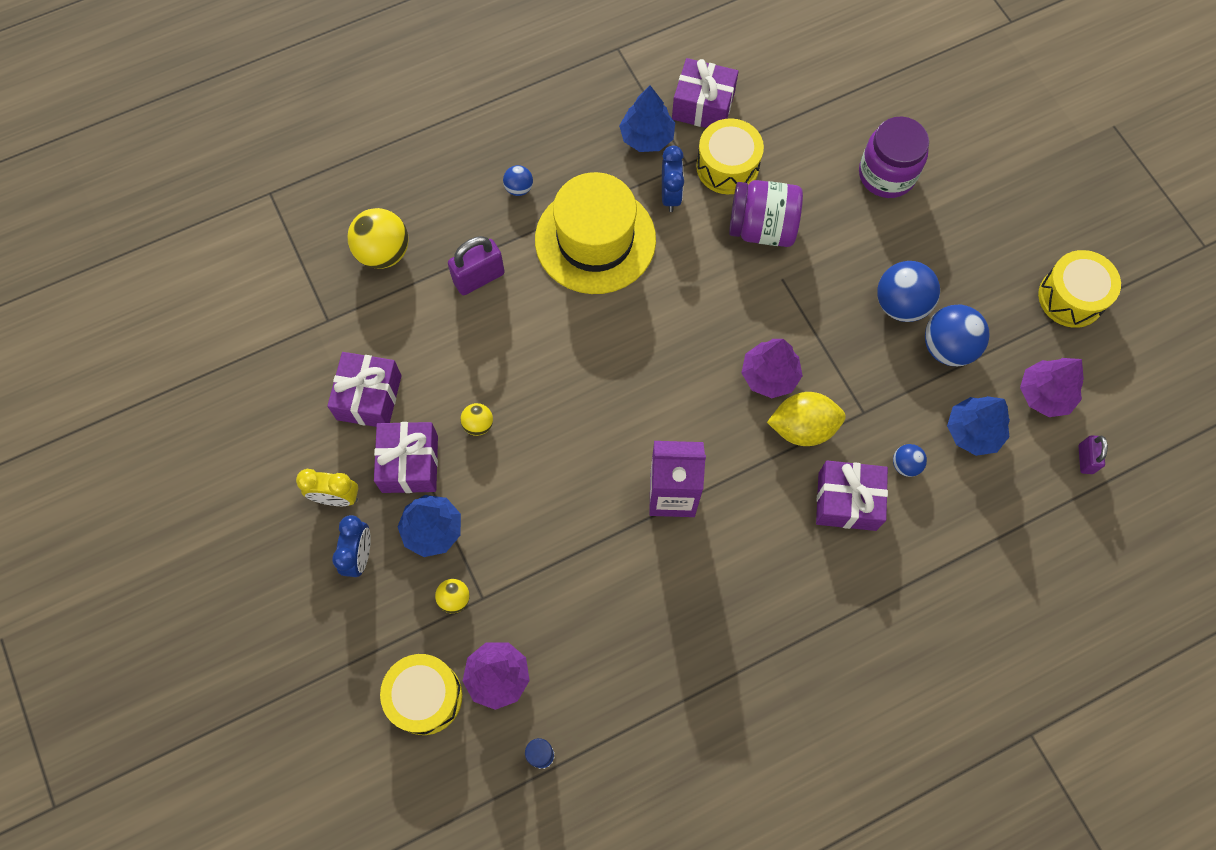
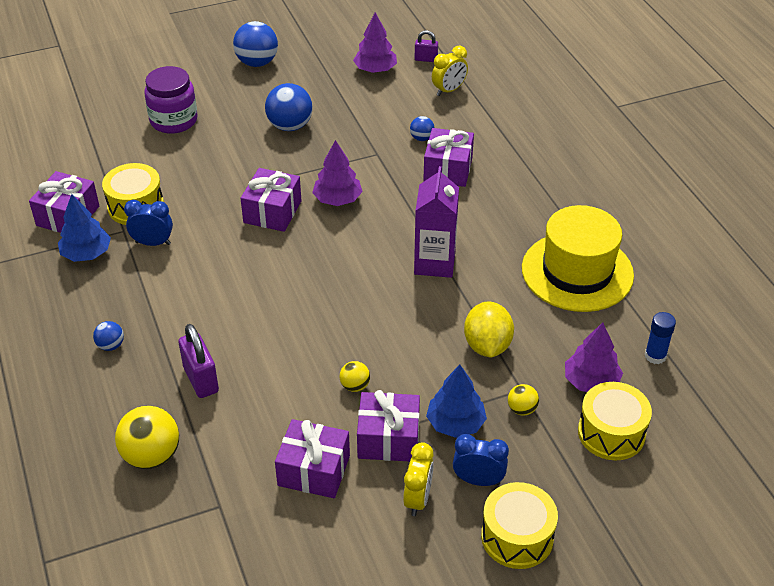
camera: 85 degrees left, 25 degrees down
(595, 240) = (183, 295): yellow hat -> yellow hat (577, 272)
(737, 307) = (272, 212): none -> purple gift
(762, 228) = (202, 191): purple jar -> none
(802, 428) = (385, 186): yellow lemon -> yellow lemon (487, 345)
(948, 347) = (330, 108): blue ball -> blue ball (257, 62)
(973, 431) = (399, 104): blue tree -> none
(1018, 494) = (449, 90): none -> yellow clock
(1071, 297) = (302, 49): yellow drum -> yellow drum (517, 537)

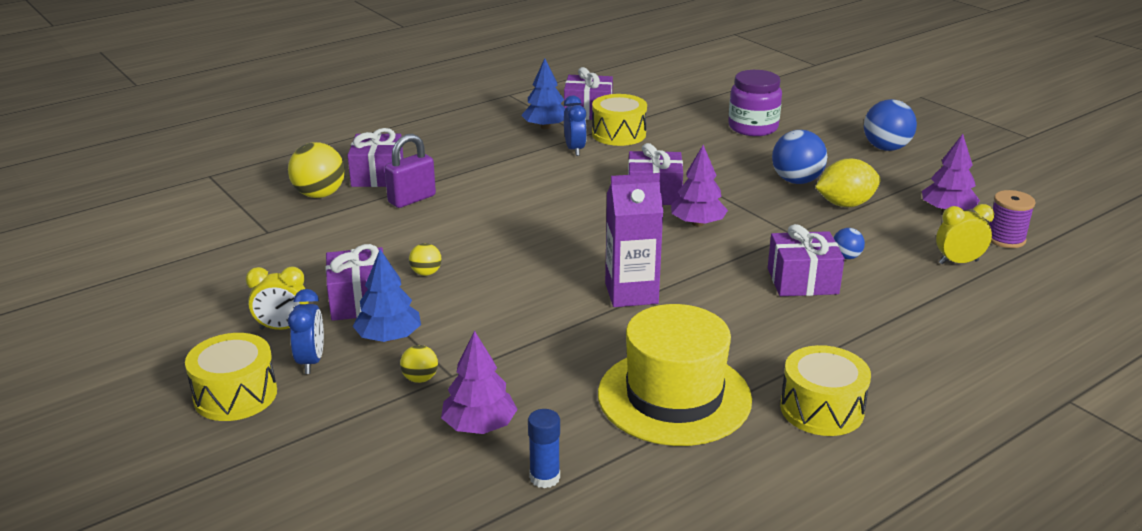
camera: 75 degrees right, 15 degrees down
(111, 345) = (440, 156): blue ball -> none
(314, 470) = (313, 268): purple gift -> purple gift (378, 175)
(426, 59) = (1005, 239): purple padlock -> purple spool
(449, 90) = (958, 262): yellow clock -> yellow clock turned 135 degrees clockwise
(487, 345) = (513, 344): yellow lemon -> yellow lemon (845, 204)
(611, 433) = (398, 450): yellow drum -> yellow drum (822, 409)

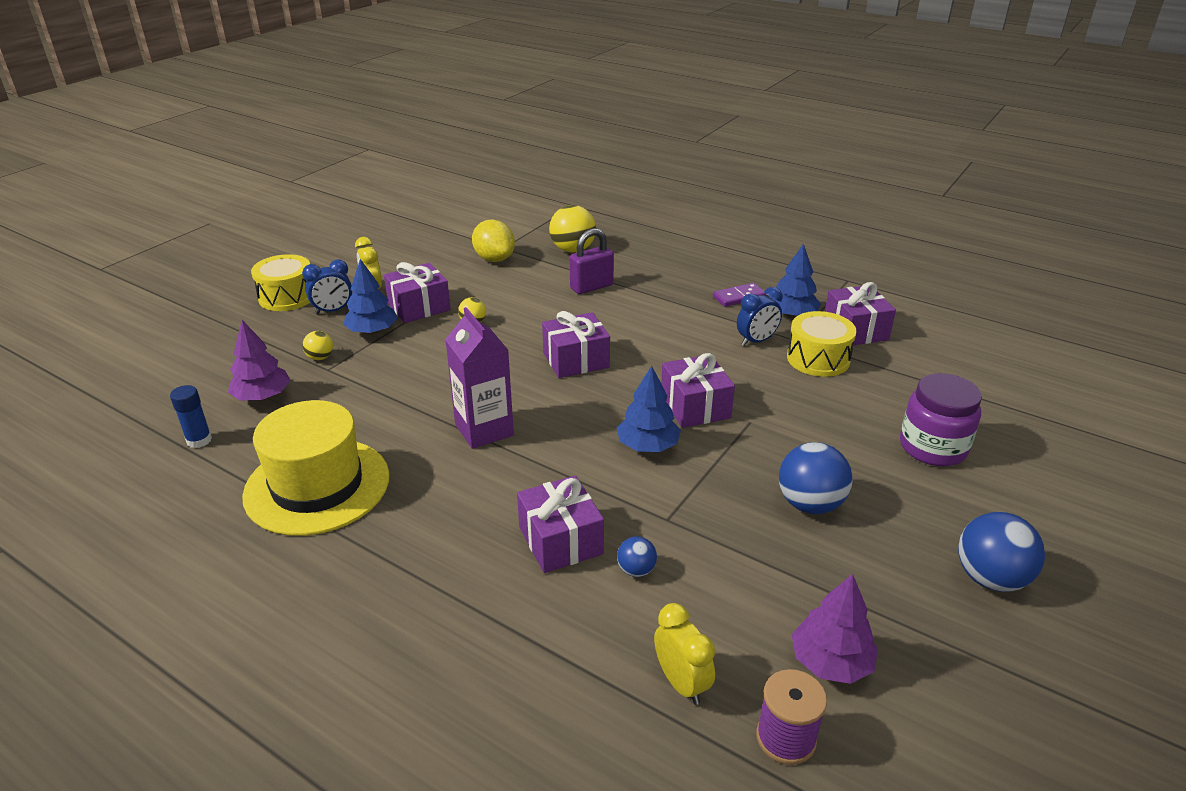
camera: 70 degrees right, 5 degrees up
(378, 175) = (622, 263): purple gift -> purple gift (576, 360)
(412, 199) = (591, 287): purple padlock -> purple padlock turned 60 degrees counterclockwise
(496, 140) = (739, 297): none -> purple domino
(697, 223) = (647, 446): purple tree -> blue tree
(822, 409) = (311, 585): yellow drum -> none
(845, 204) = (776, 554): yellow lemon -> yellow lemon (494, 259)

